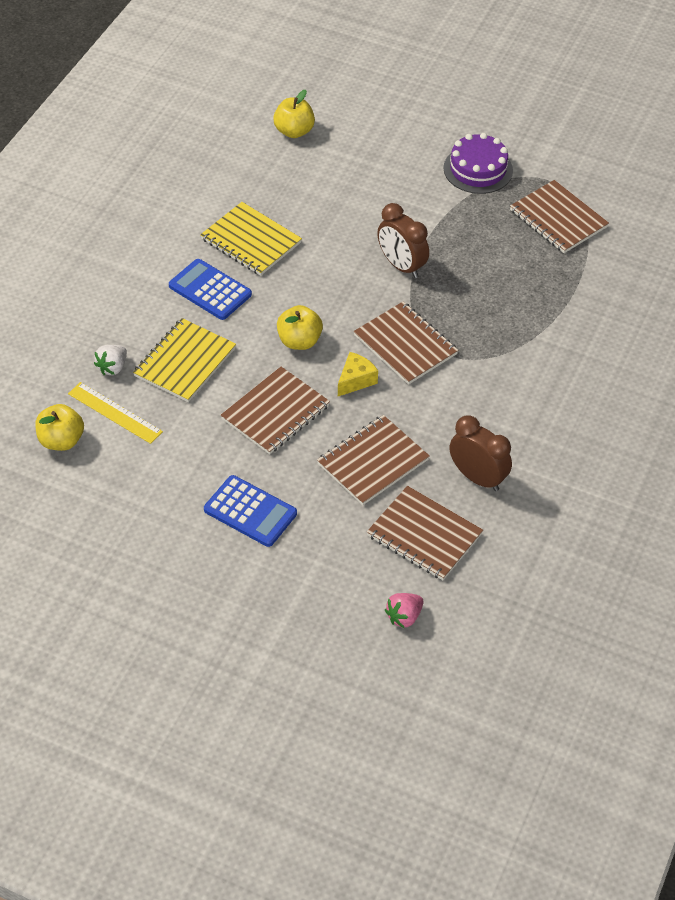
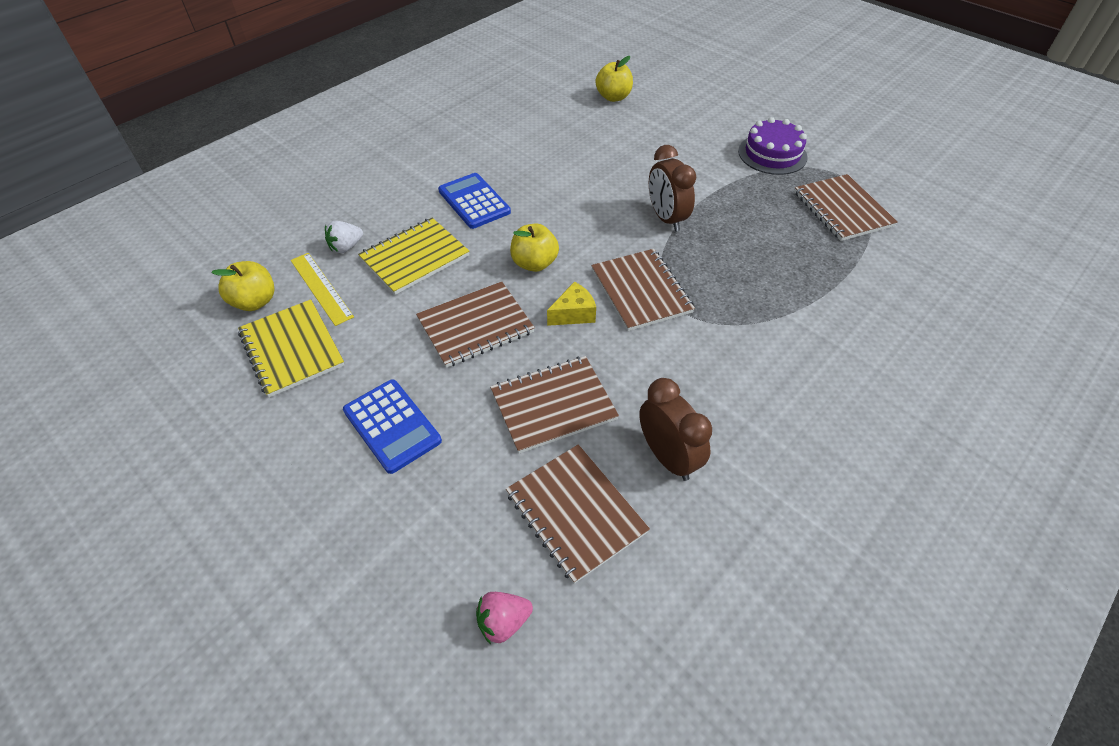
camera: 20 degrees right, 0 degrees up
(251, 241) = (533, 170): yellow notebook -> yellow notebook (292, 349)

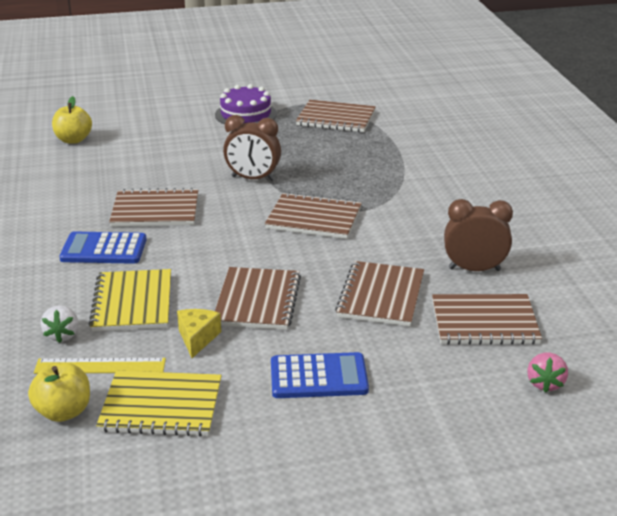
camera: 55 degrees left, 20 degrees down
(534, 263) = (223, 249): yellow apple -> none
(555, 195) = (155, 210): none -> brown notebook
(573, 314) = (301, 253): yellow cheese -> yellow cheese (197, 338)

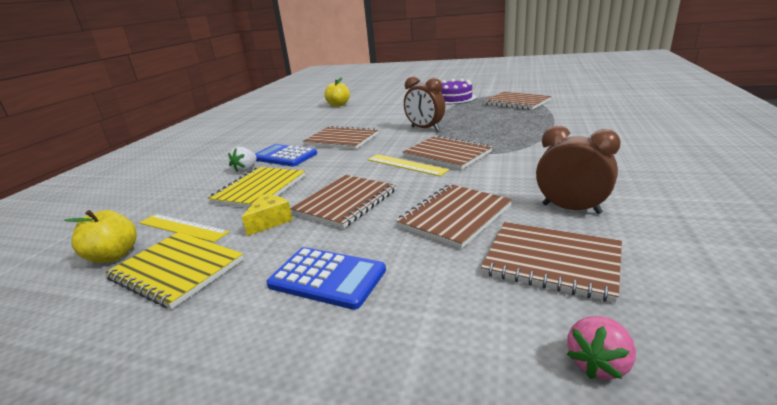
camera: 30 degrees right, 5 degrees down
(62, 335) = (191, 202): white strawberry -> white strawberry (246, 169)
(279, 240) = (406, 165): none -> yellow ruler

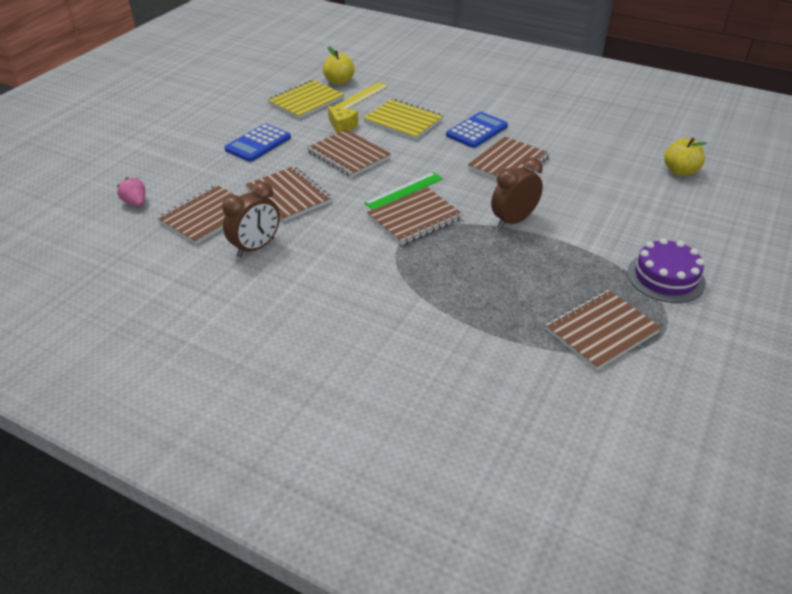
camera: 100 degrees right, 15 degrees up
(246, 169) = (454, 113): white strawberry -> none
(406, 165) = (404, 191): yellow ruler -> green ruler

